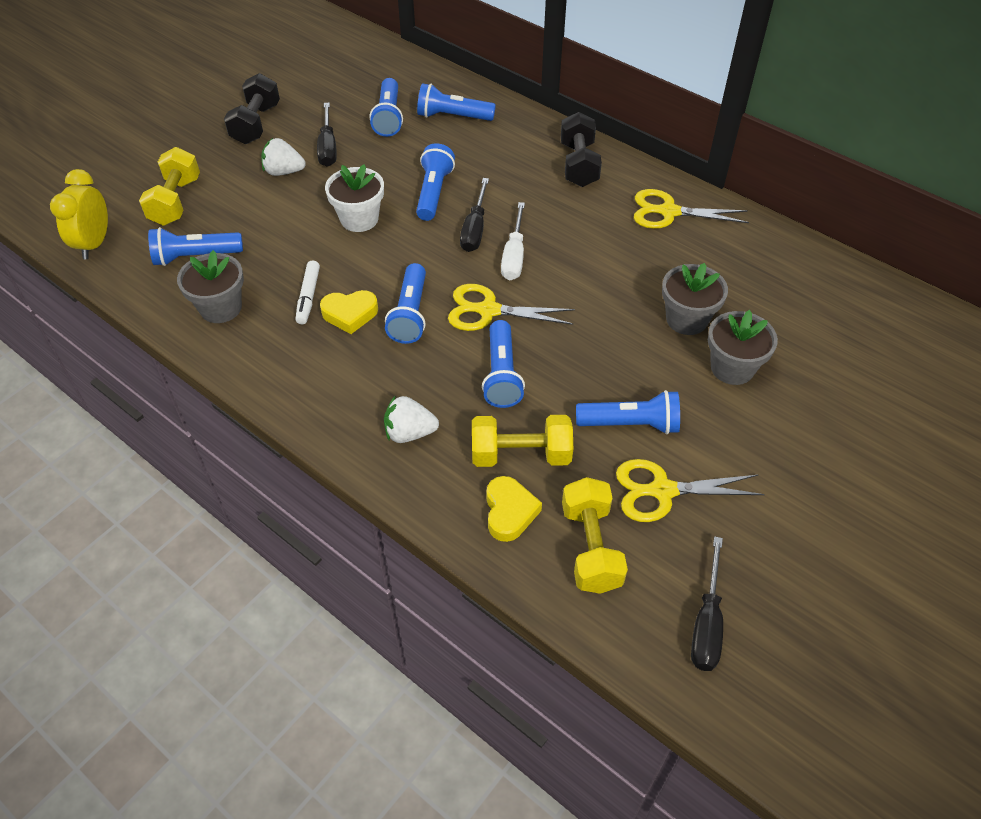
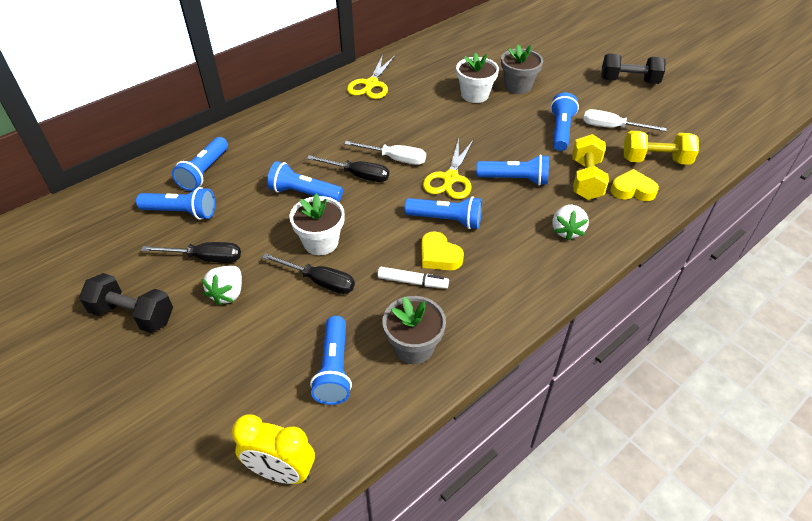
camera: 80 degrees left, 5 degrees down
(175, 201) = (237, 389): yellow dumbbell -> none
(350, 314) = (439, 256): yellow heart -> yellow heart turned 135 degrees clockwise
(579, 165) = (303, 114): black dumbbell -> black dumbbell (629, 81)
(662, 491) = (611, 127): yellow scissors -> white screwdriver
(686, 319) = (475, 95): grey flower pot -> white flower pot
(707, 623) = (698, 127): black screwdriver -> black screwdriver (319, 281)

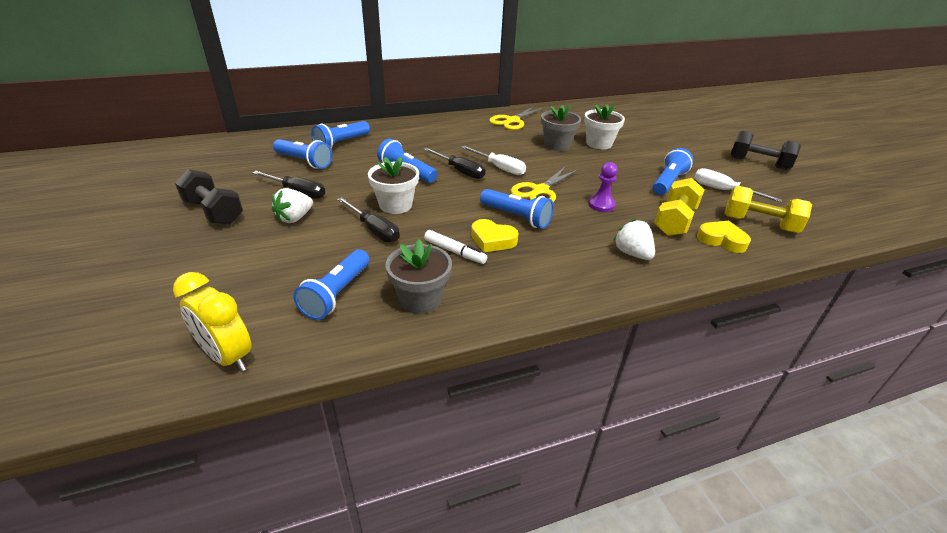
camera: 20 degrees right, 10 degrees down
(439, 256) = (492, 240): yellow heart -> yellow heart turned 45 degrees counterclockwise
(514, 179) = (601, 205): blue flashlight -> purple pawn
(518, 86) = (643, 146): grey flower pot -> grey flower pot (556, 145)
(567, 231) = (632, 253): white strawberry -> white strawberry turned 120 degrees clockwise

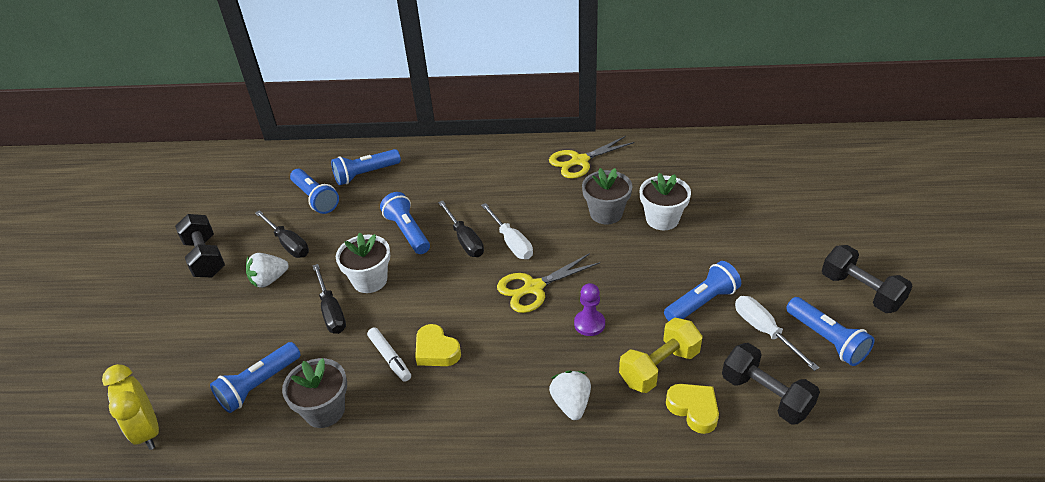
camera: 25 degrees right, 5 degrees up
(517, 217) = (482, 323): blue flashlight -> blue flashlight (827, 339)
(759, 224) = (765, 395): yellow dumbbell -> black dumbbell

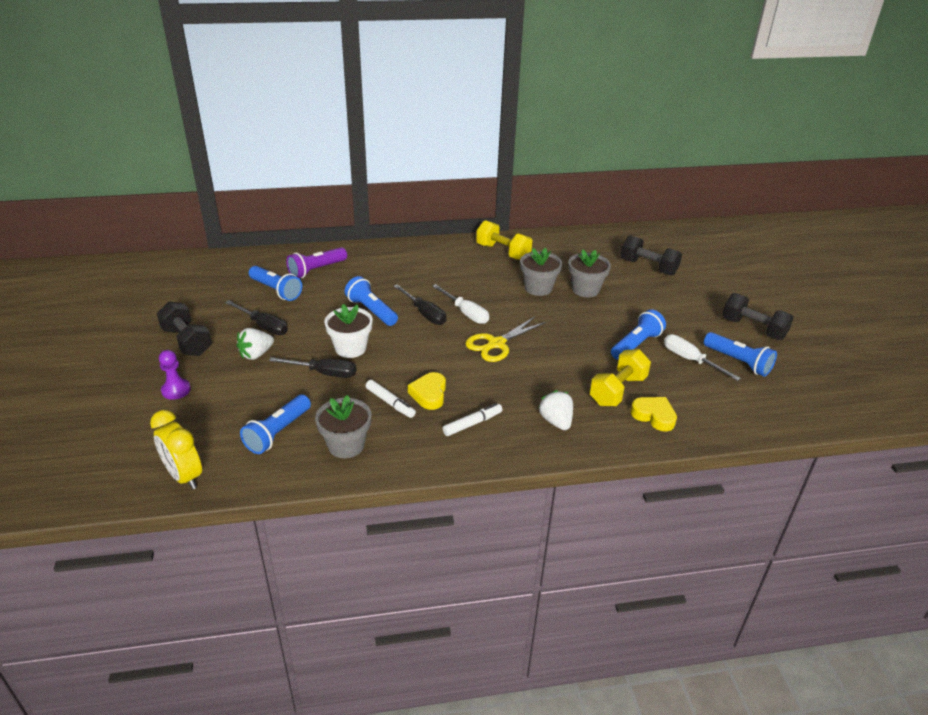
camera: 15 degrees left, 5 degrees down
(331, 311) = (324, 373): black screwdriver -> black screwdriver turned 45 degrees counterclockwise
(365, 174) = (316, 270): blue flashlight -> purple flashlight
(436, 350) = (429, 394): yellow heart -> yellow heart turned 60 degrees clockwise
(472, 396) = (472, 423): none -> white marker
(579, 161) = (503, 252): yellow scissors -> yellow dumbbell
(589, 324) = (551, 365): purple pawn -> purple pawn (176, 390)
(662, 219) = (585, 289): white flower pot -> grey flower pot
(765, 395) = (705, 402): black dumbbell -> black dumbbell (648, 267)

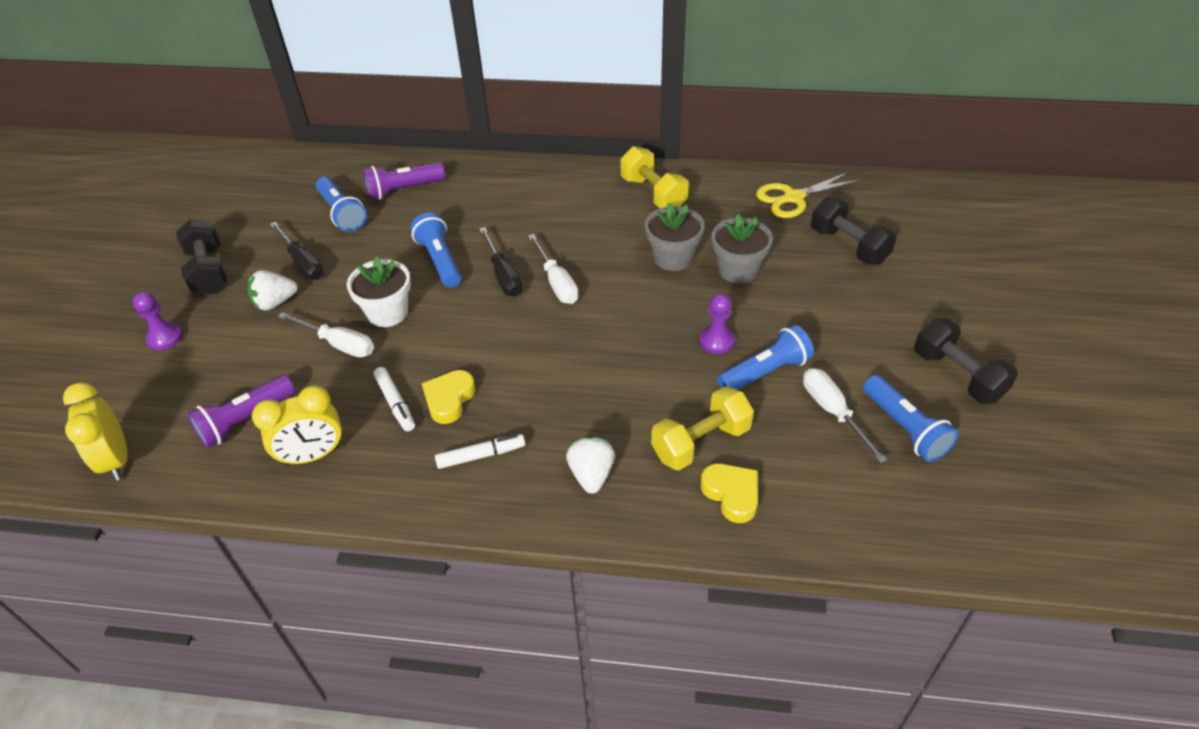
camera: 20 degrees right, 10 degrees up
(278, 433) = (245, 420): blue flashlight -> purple flashlight
(324, 373) = (338, 344): black screwdriver -> white screwdriver
(346, 445) = (313, 455): grey flower pot -> yellow clock
(496, 344) = (572, 338): yellow scissors -> yellow scissors (793, 198)
(595, 332) = (716, 341): none -> purple pawn

